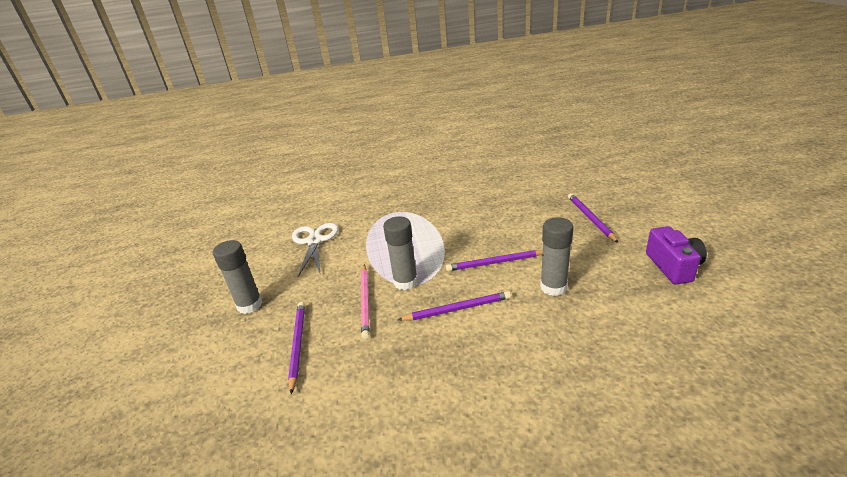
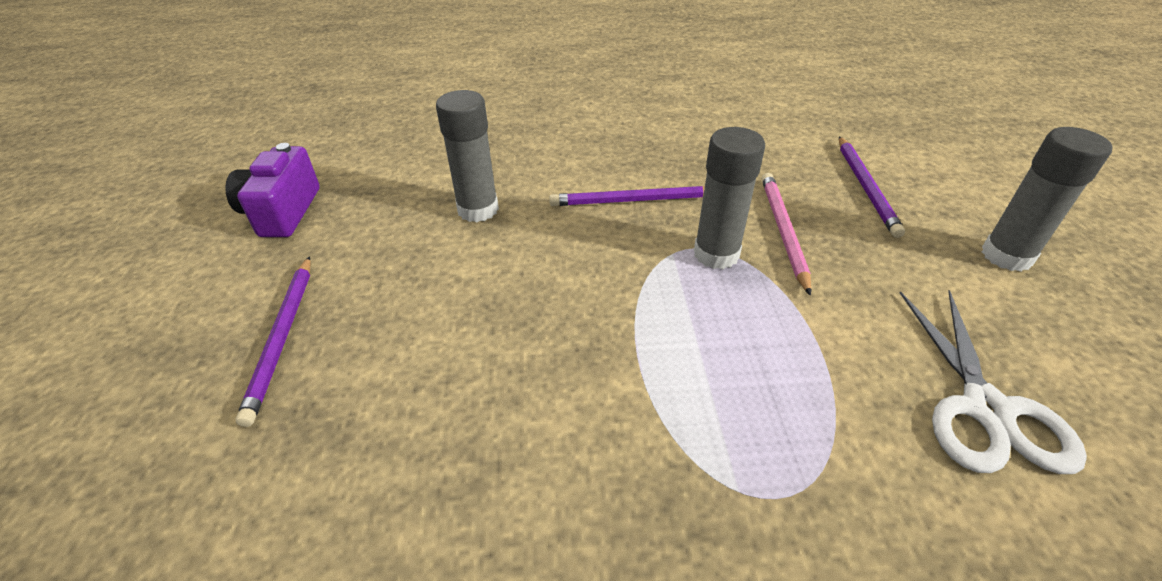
camera: 175 degrees left, 10 degrees up
(495, 263) = (545, 264): purple pencil -> none

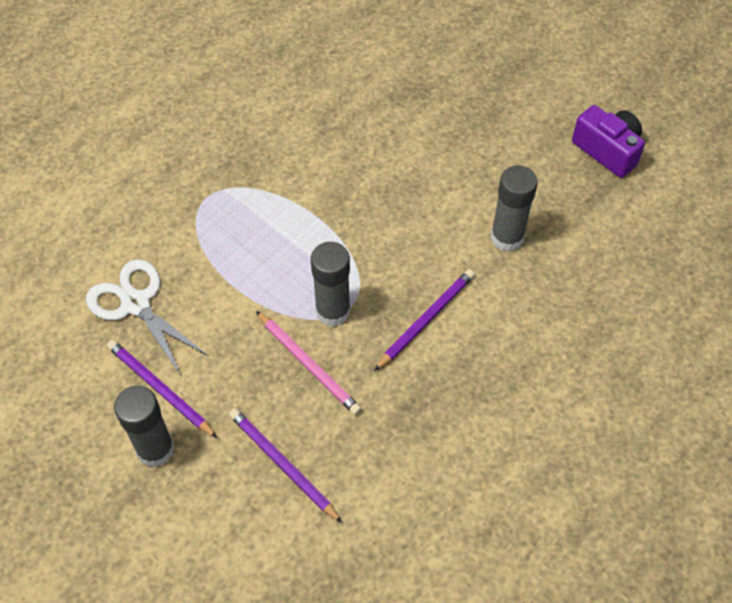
camera: 135 degrees right, 15 degrees up
(282, 338) = (480, 105): purple pencil -> purple pencil (160, 389)

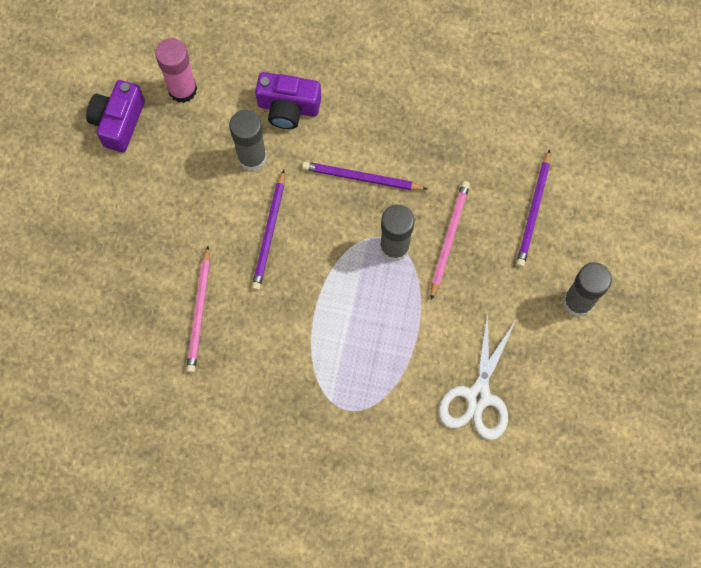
camera: 120 degrees left, 15 degrees up
(160, 389) = (533, 330): purple pencil -> purple pencil (269, 233)
(376, 132) = (199, 312): none -> pink pencil
(546, 293) = (288, 108): none -> purple camera
(617, 214) = (182, 89): none -> pink glue stick

